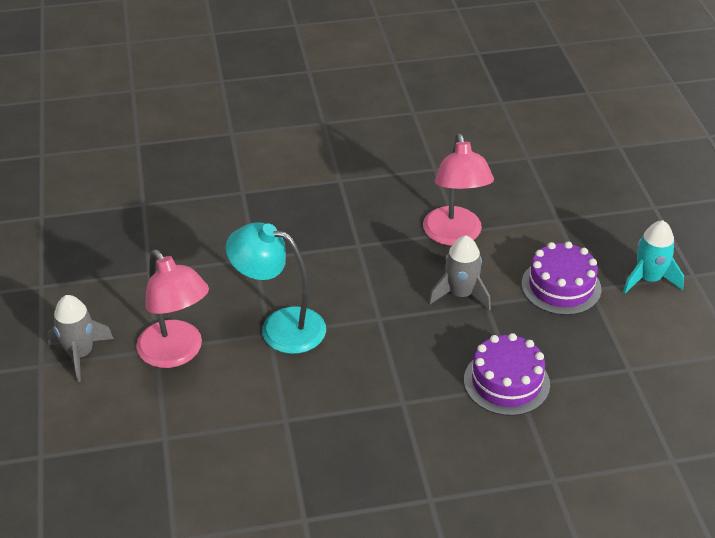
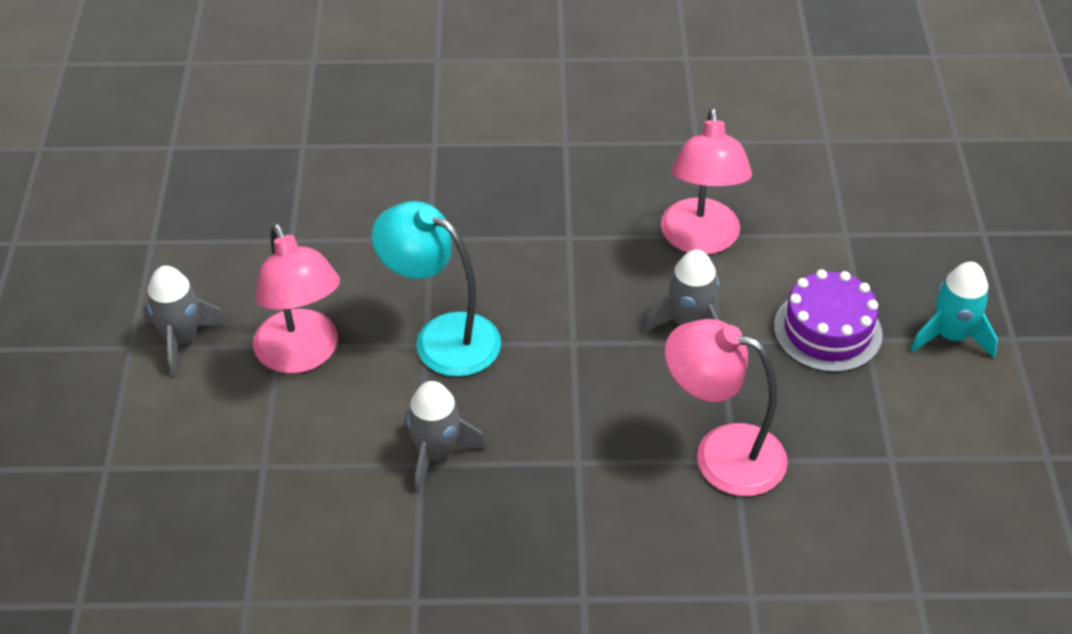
camera: 10 degrees right, 5 degrees up
(295, 411) = (436, 454): none -> grey rocket
(506, 382) = (721, 454): purple cake -> pink lamp

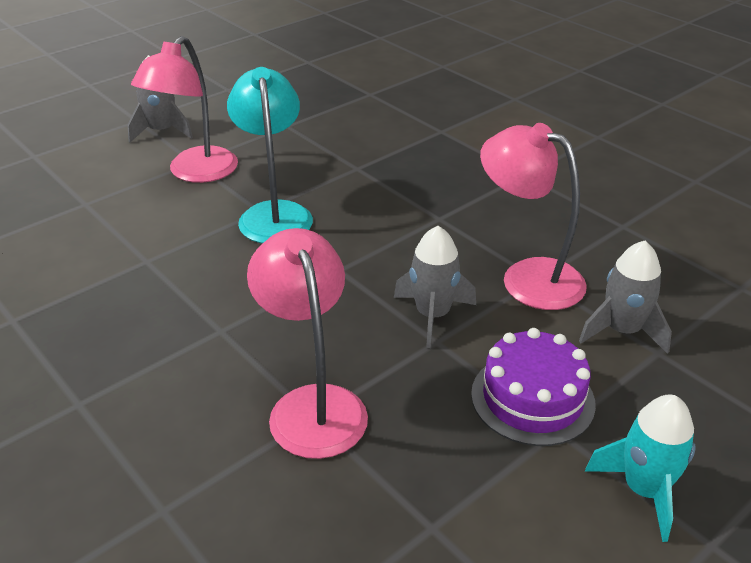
camera: 50 degrees right, 10 degrees down
(436, 454) = (162, 263): grey rocket -> grey rocket (622, 331)
(700, 240) = (527, 277): pink lamp -> pink lamp turned 75 degrees clockwise

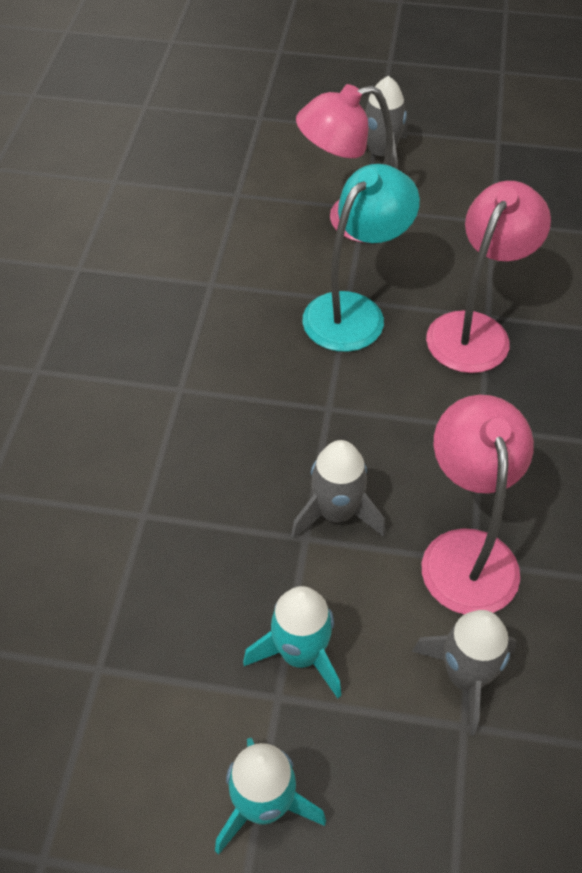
camera: 50 degrees right, 15 degrees up
(312, 405) = (155, 505): pink lamp -> pink lamp (475, 330)
(532, 398) = (300, 654): purple cake -> turquoise rocket

